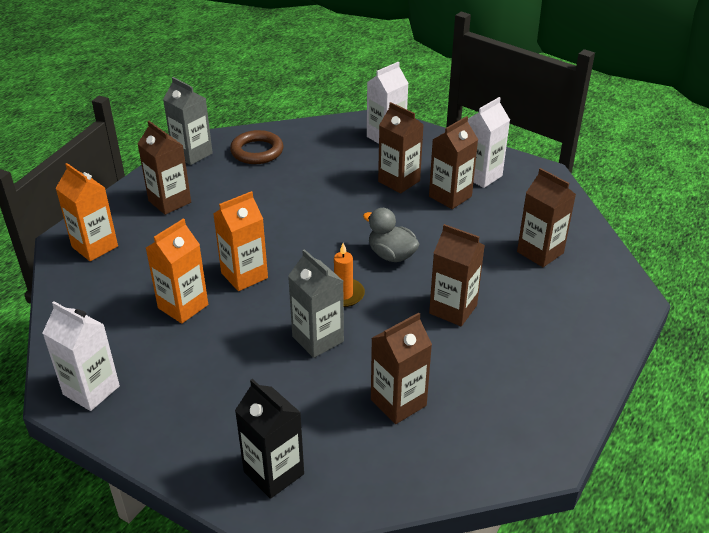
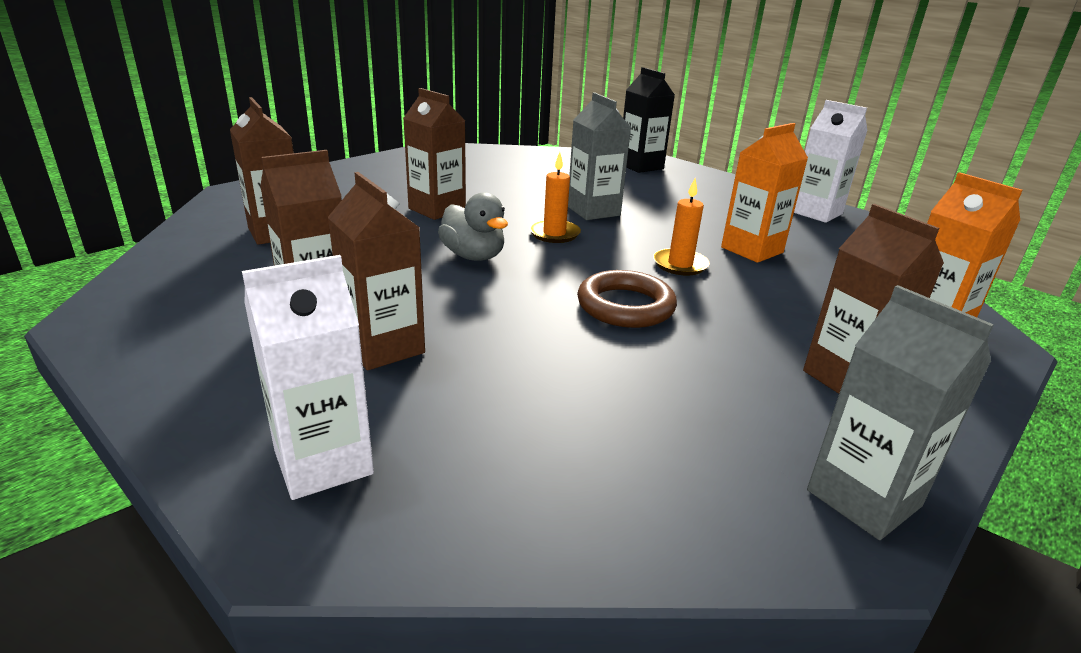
camera: 170 degrees left, 10 degrees down
(244, 275) = (680, 264): orange carton -> orange candle
(257, 151) = (684, 476): brown ring -> brown ring (625, 306)
(398, 402) = (532, 176): brown carton -> none
(481, 176) = (218, 332): white carton -> none

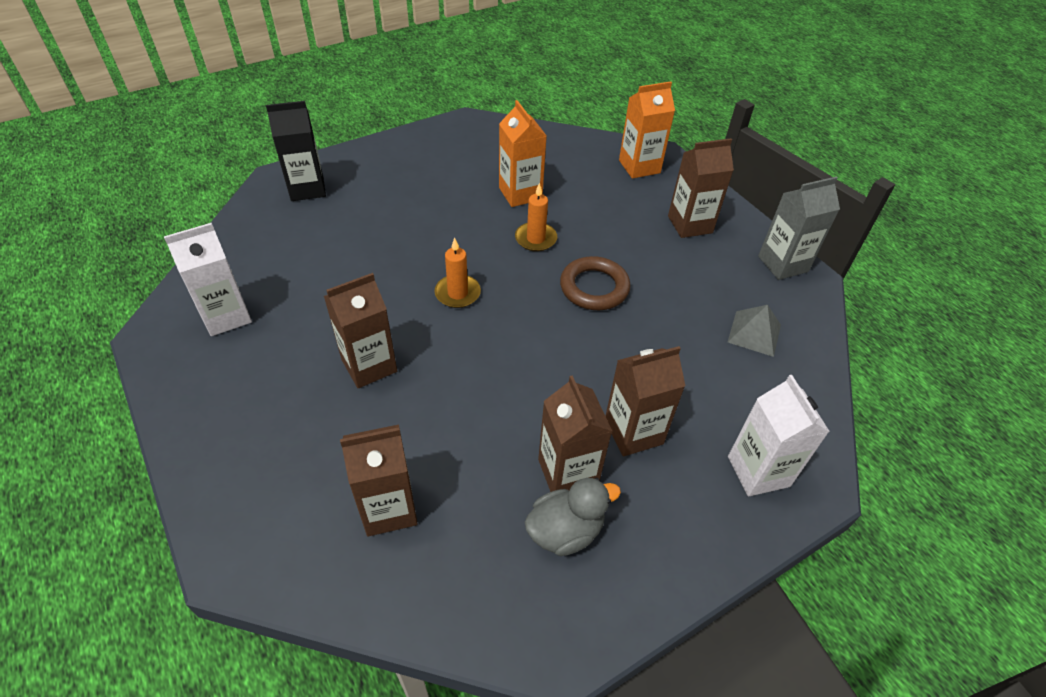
camera: 75 degrees left, 20 degrees up
(473, 256) = (490, 356): grey duck -> grey duck (565, 531)
(593, 211) = (414, 255): grey carton -> none
(634, 457) = (754, 333): none -> grey pyramid
(816, 213) = (462, 133): white carton -> white carton (226, 316)

